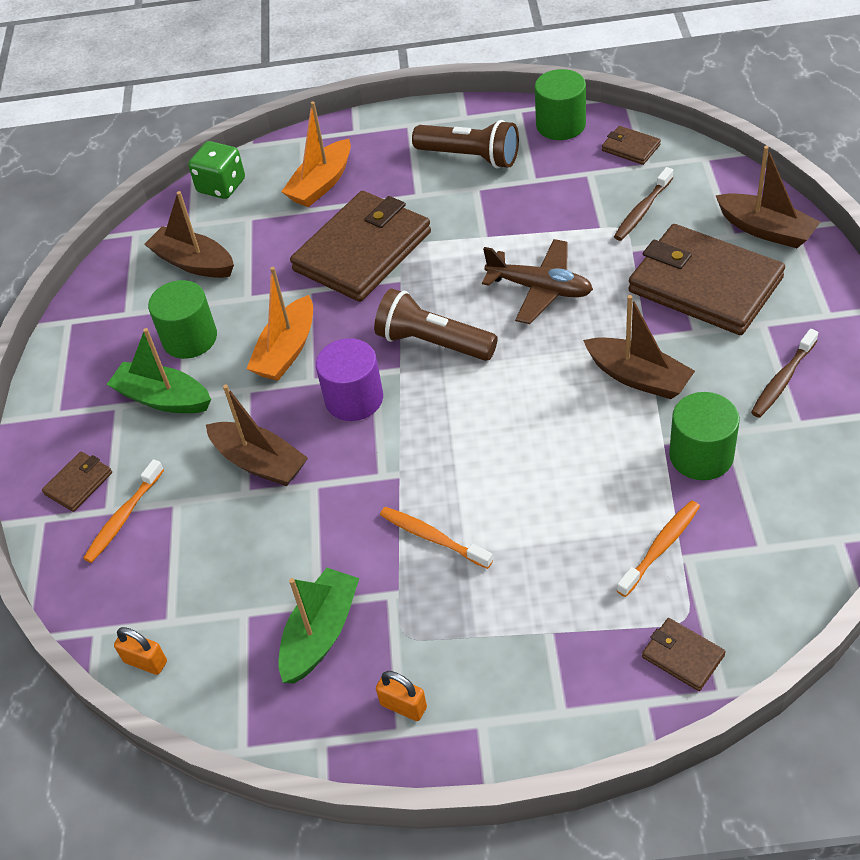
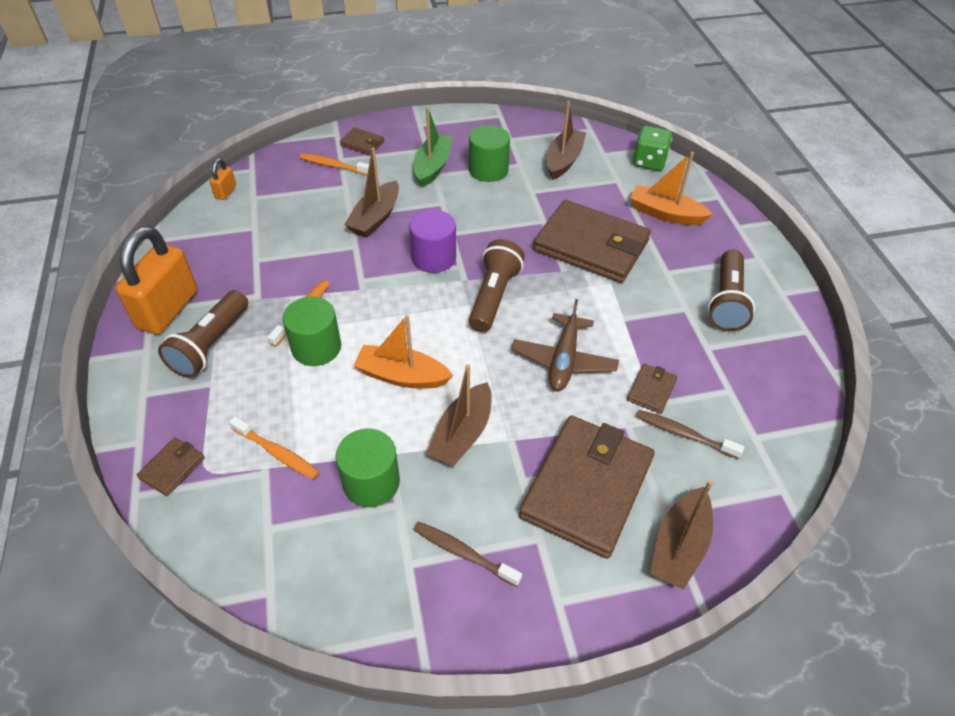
camera: 75 degrees right, 0 degrees up
(287, 350) = (480, 217): orange boat -> orange boat (402, 376)
(320, 634) = (231, 264): green boat -> none
(403, 706) = (168, 309): orange padlock -> orange padlock, size x2.28
(480, 640) = (210, 345): none -> brown flashlight
(560, 125) = (795, 364): green cylinder -> green cylinder (316, 347)
(630, 148) = (778, 423): brown wallet -> brown wallet (651, 390)

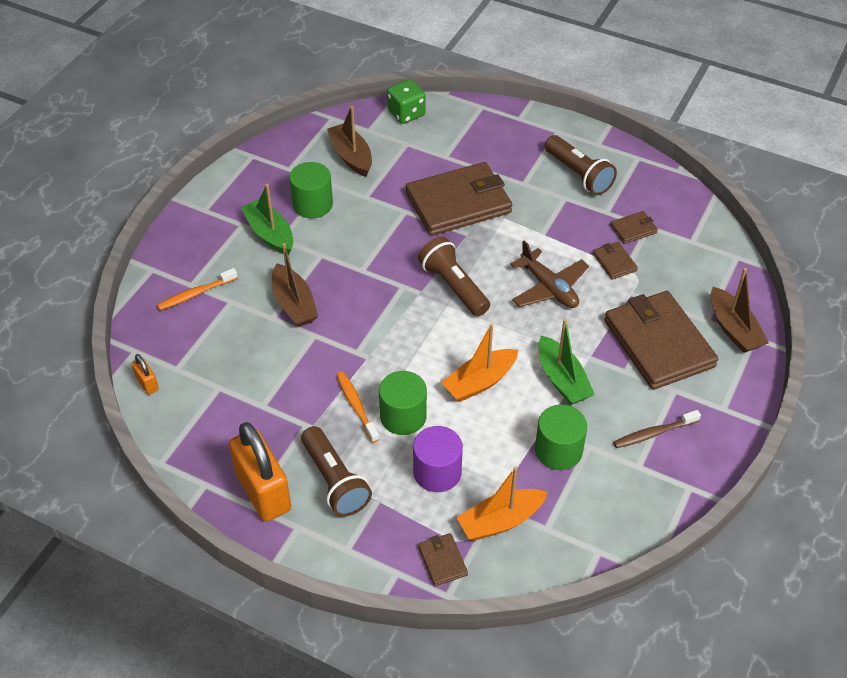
camera: 50 degrees left, 0 degrees up
(276, 452) = (484, 491): orange toothbrush -> none
(362, 143) = (186, 259): brown wallet -> brown wallet (633, 229)
(434, 258) = (378, 295): purple cylinder -> purple cylinder (437, 472)
(462, 434) = (562, 379): brown boat -> green boat
(665, 214) = (469, 144): orange boat -> orange boat (500, 521)
(684, 434) = (661, 271): brown toothbrush -> none

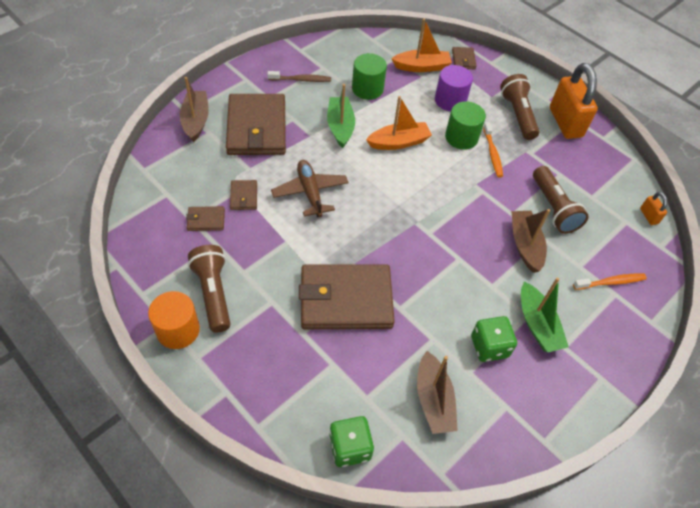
camera: 165 degrees left, 5 degrees up
(312, 204) = (489, 347): green cylinder -> green dice
(453, 286) = (386, 218): brown flashlight -> brown flashlight (553, 208)
(587, 143) = (178, 330): none -> orange cylinder

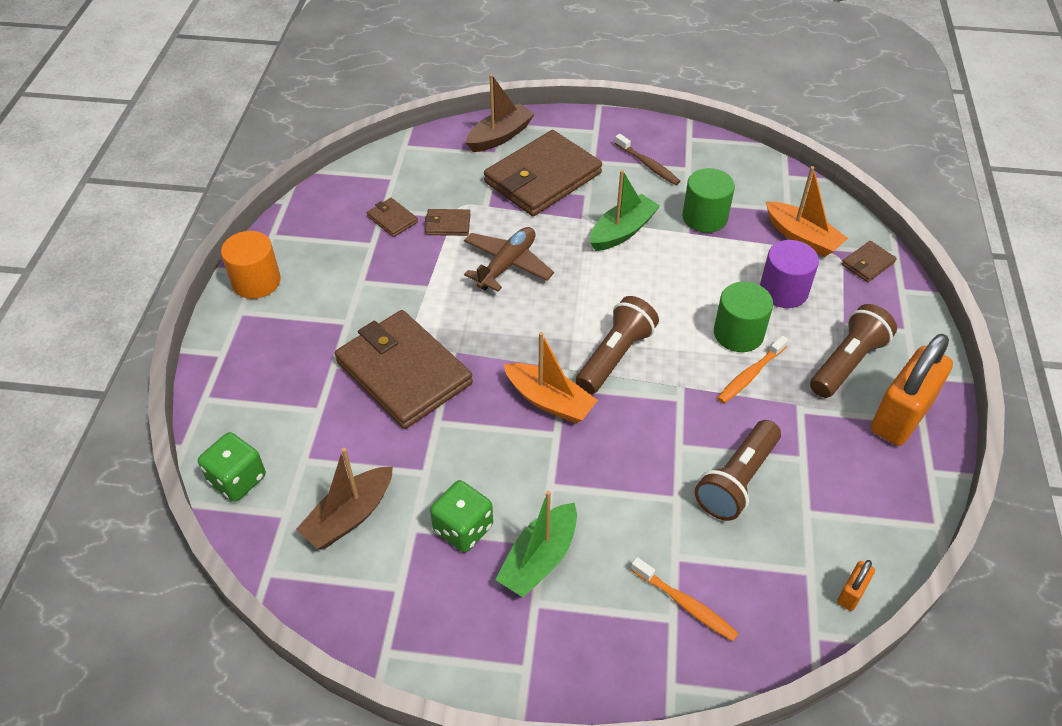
camera: 55 degrees right, 5 degrees down
(213, 293) = (317, 277): brown flashlight -> brown flashlight (615, 356)
(244, 196) = (448, 224): brown wallet -> brown wallet turned 45 degrees clockwise
(399, 142) = (660, 287): orange boat -> orange boat (549, 401)
(525, 245) = (644, 483): brown boat -> none

